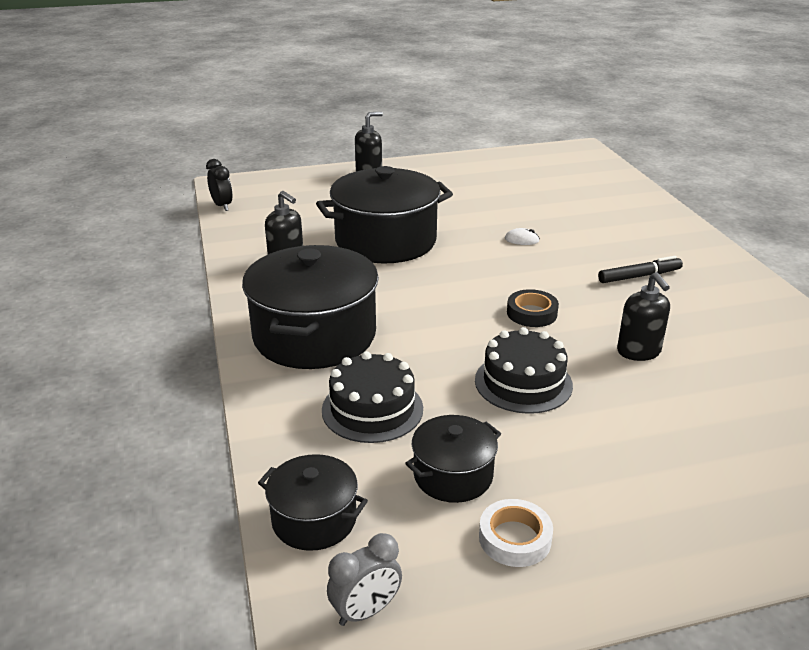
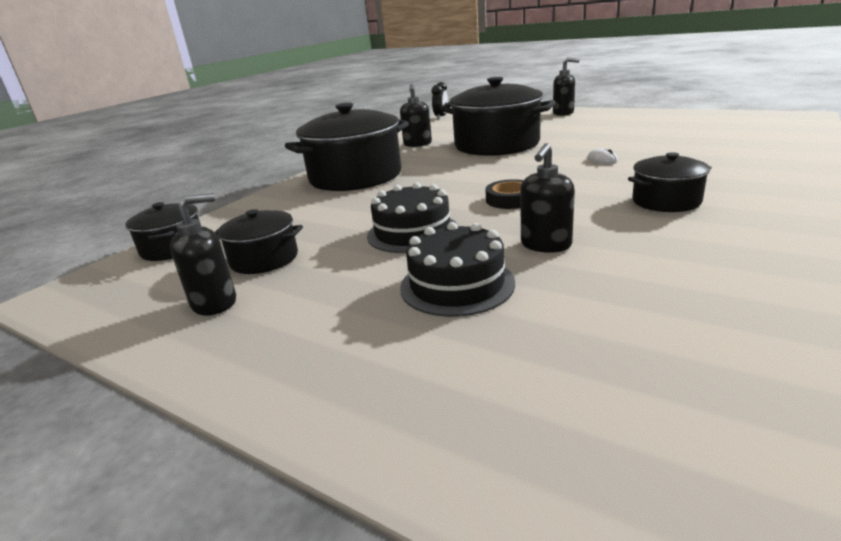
camera: 50 degrees right, 5 degrees down
(366, 611) = (96, 293): grey clock -> none
(372, 409) = (304, 215): black cake -> black cake (457, 285)
(514, 538) = (215, 303): white tape -> black soap dispenser
(639, 276) = (666, 201): black marker -> black pot

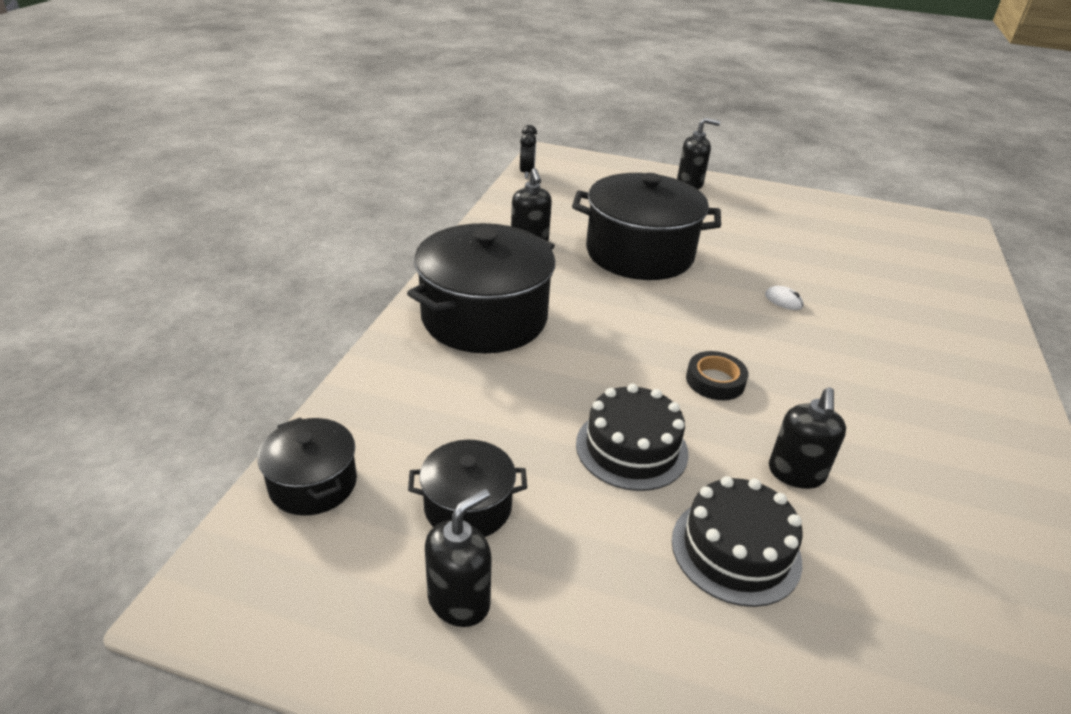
camera: 20 degrees left, 10 degrees up
(666, 201) = (884, 390): black pot -> none

